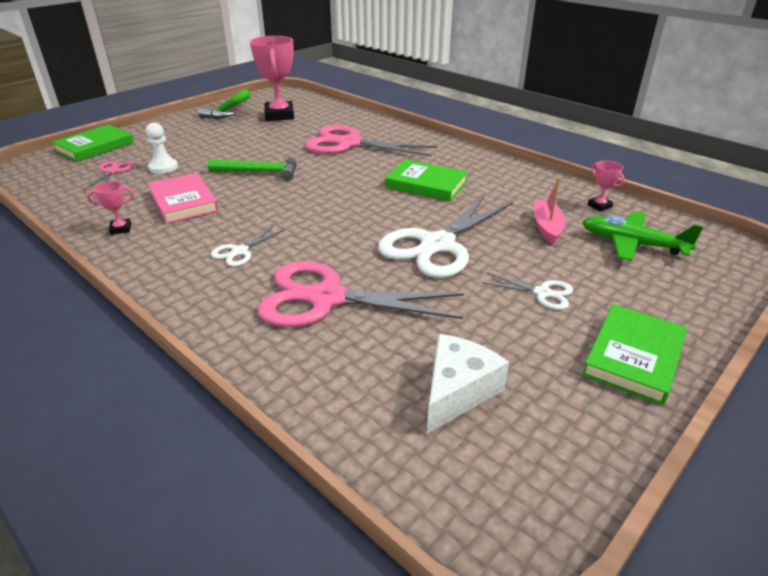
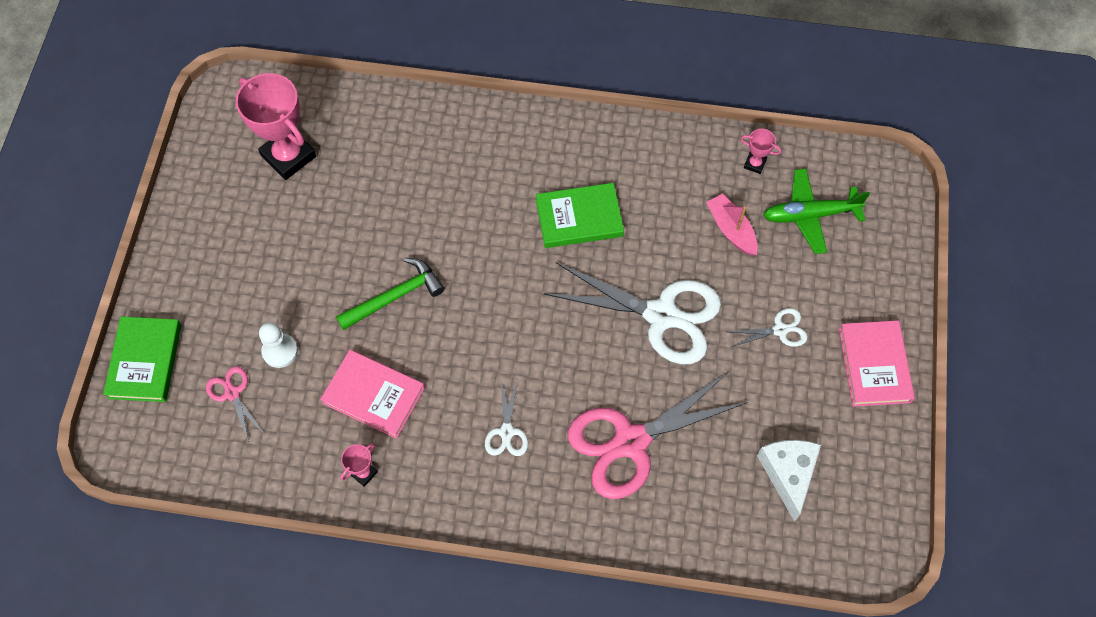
camera: 35 degrees left, 30 degrees up
(227, 110) = (208, 182): green hammer -> none
(349, 144) = (434, 179): pink scissors -> none
(437, 245) = (661, 315): white scissors -> white scissors turned 75 degrees counterclockwise
(633, 357) = (874, 365): green book -> pink book

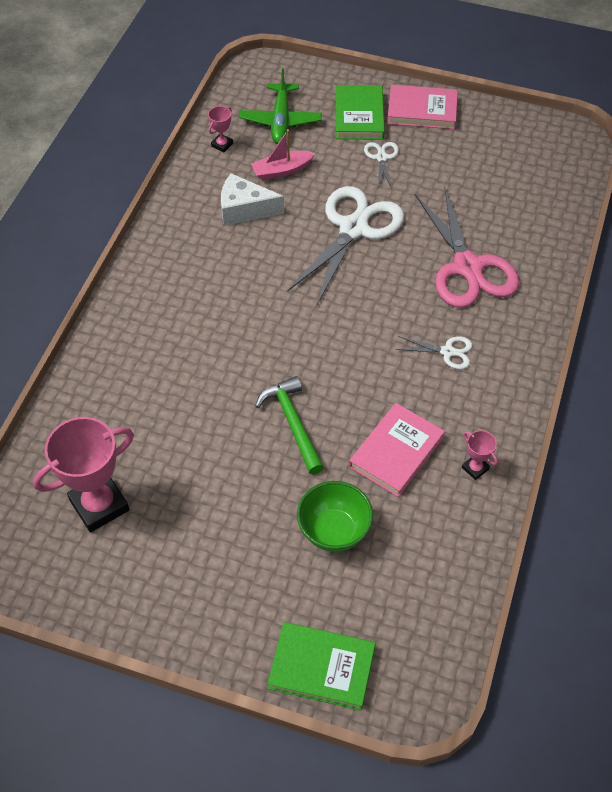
camera: 80 degrees left, 10 degrees down
(232, 393) = (374, 580): pink scissors -> none
(280, 351) = (334, 531): white pawn -> green bowl
(579, 218) = (243, 270): green book -> green book (359, 116)
(788, 473) = (506, 175): white cheese -> white cheese (244, 209)

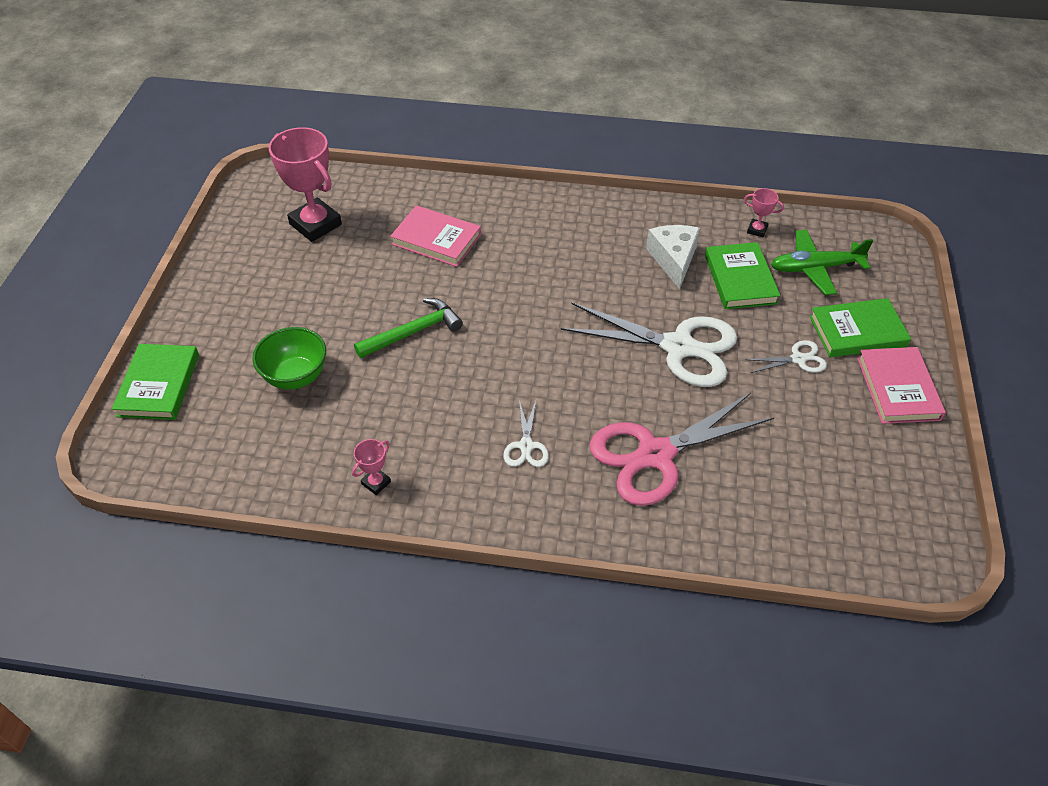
camera: 80 degrees right, 5 degrees down
(282, 170) = (740, 279): pink boat -> green book
(396, 452) = (389, 414): pink book -> pink book (436, 239)

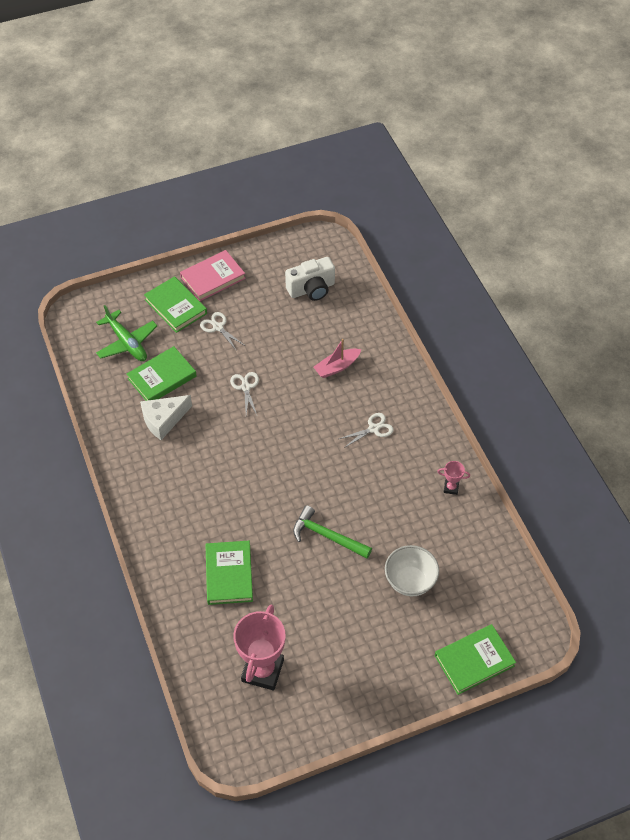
camera: 120 degrees left, 5 degrees up
(296, 377) = (410, 581): green bowl -> white bowl
(436, 239) = (229, 574): pink book -> green book
(655, 455) = (337, 367): pink scissors -> pink boat
(678, 347) = (245, 387): white scissors -> white scissors, size x0.45
(757, 230) = (104, 385): pink trophy -> none
(824, 493) = (311, 289): none -> white camera

